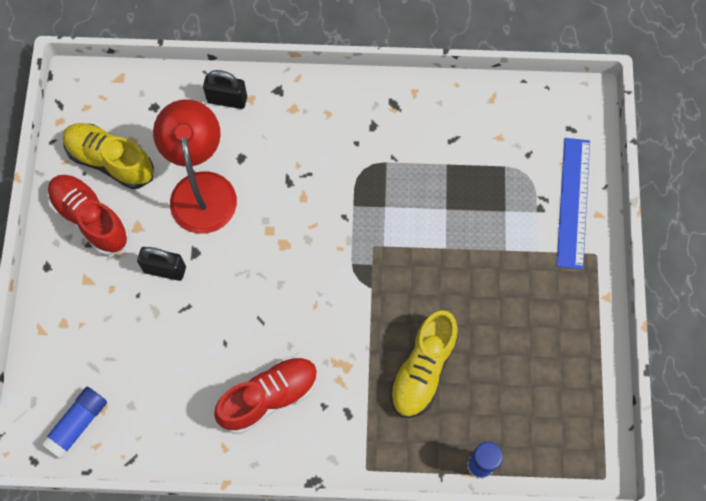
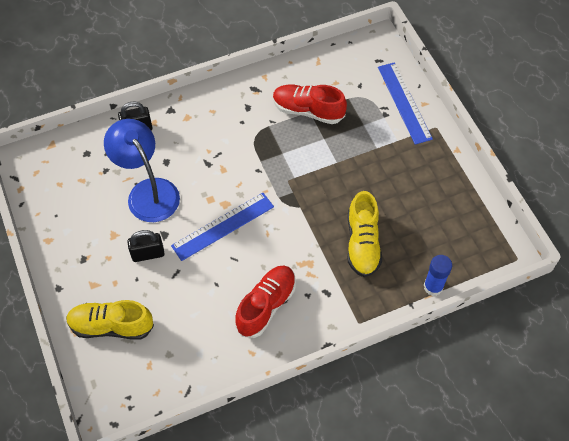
camera: 25 degrees left, 10 degrees down
(77, 424) = (135, 384): blue glue stick -> none
(90, 219) = (76, 243): red shoe -> red shoe (308, 110)
(110, 161) = (72, 200): yellow shoe -> yellow shoe (111, 326)
(201, 188) = (148, 191): red lamp -> blue lamp
(267, 272) = (223, 226): none -> blue ruler

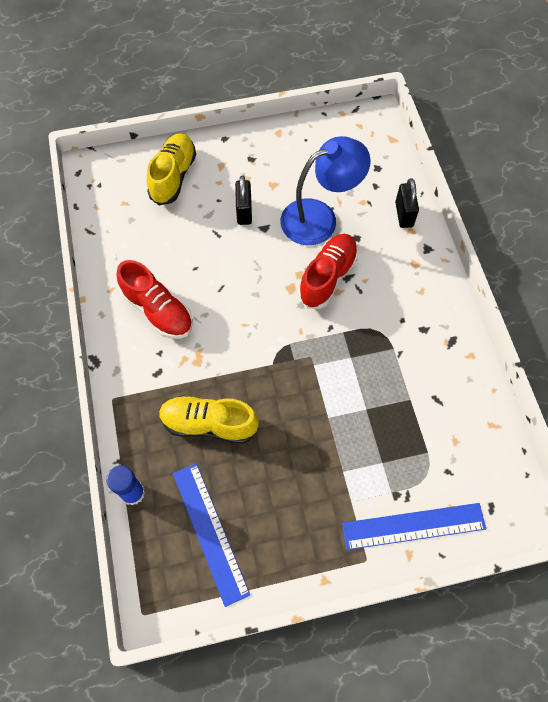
camera: 100 degrees right, 5 degrees up
(223, 226) = (263, 282): blue ruler -> blue ruler (210, 532)
(308, 110) = (411, 397): red shoe -> red shoe (327, 277)

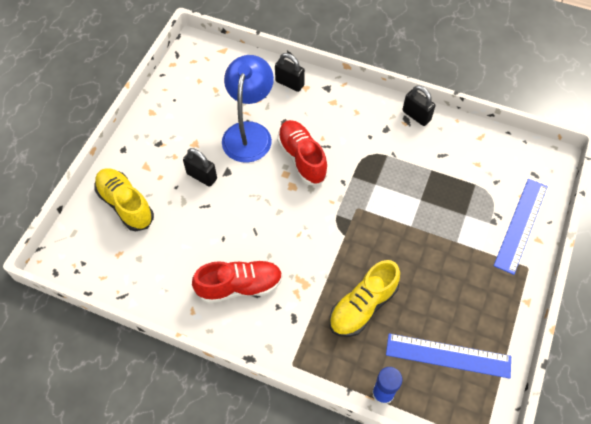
camera: 55 degrees left, 5 degrees down
(465, 347) = (416, 116): none -> black padlock

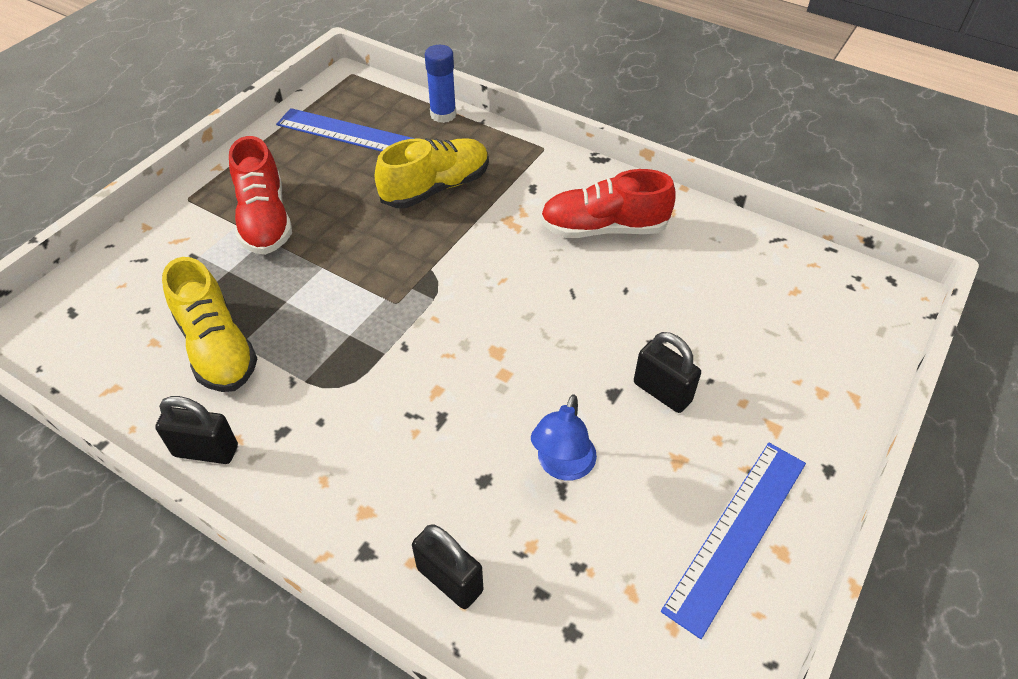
camera: 170 degrees left, 10 degrees down
(125, 204) = (799, 362): yellow shoe -> yellow shoe (217, 348)
(249, 133) = (562, 466): blue lamp -> blue lamp, size x0.56
(302, 158) = (466, 398): red shoe -> red shoe (265, 220)
(416, 116) = (206, 450): black padlock -> black padlock turned 45 degrees counterclockwise
(521, 225) = (155, 246): blue ruler -> blue ruler (737, 533)

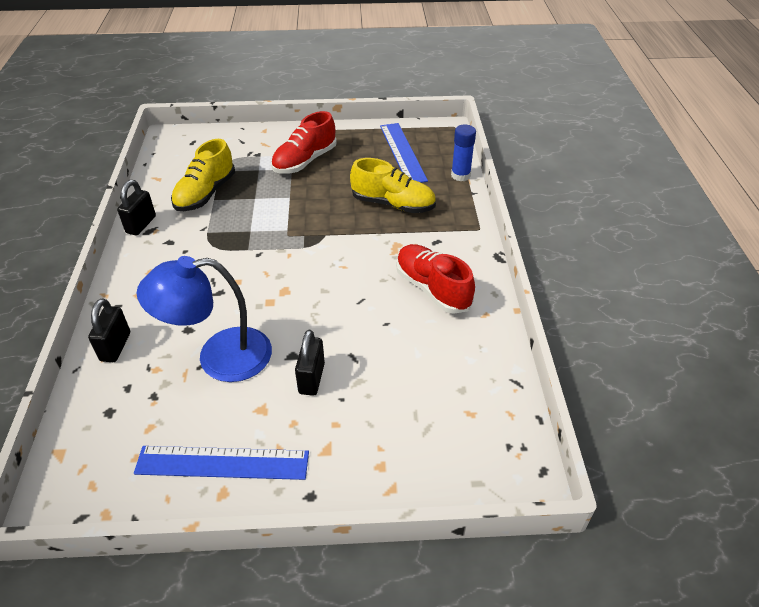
camera: 55 degrees right, 5 degrees down
(206, 450) = (141, 225): black padlock -> black padlock turned 45 degrees clockwise
(562, 466) = (219, 357): blue lamp -> blue lamp, size x1.77

